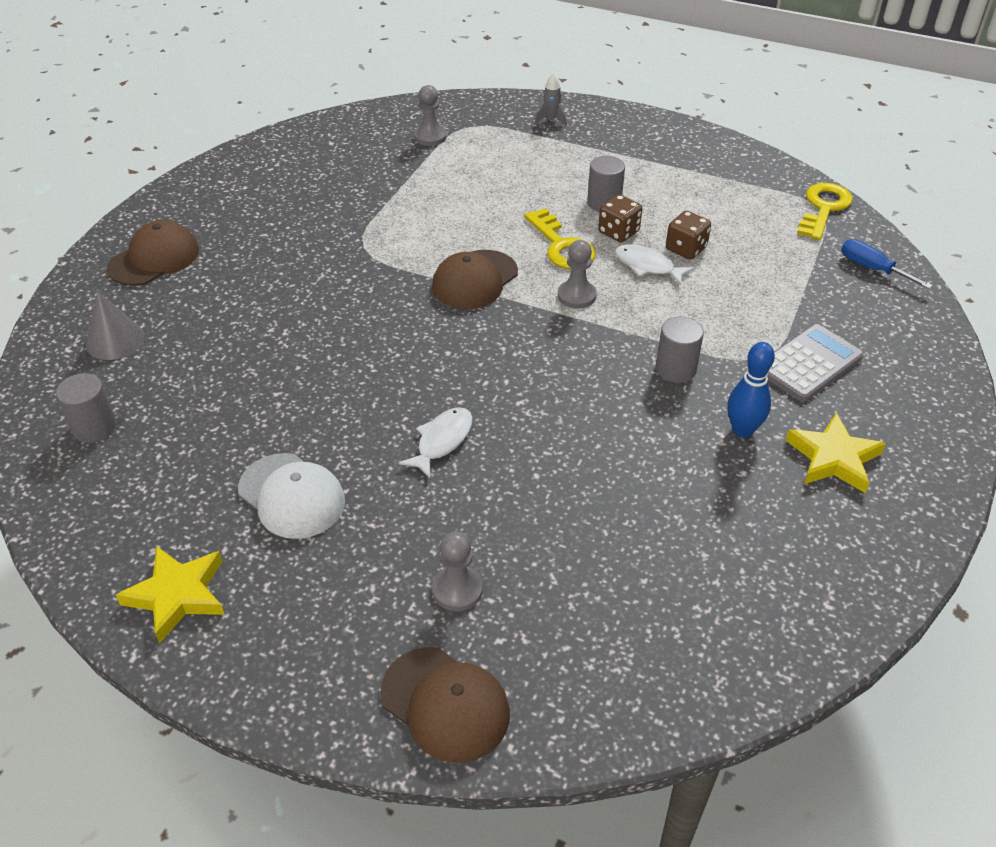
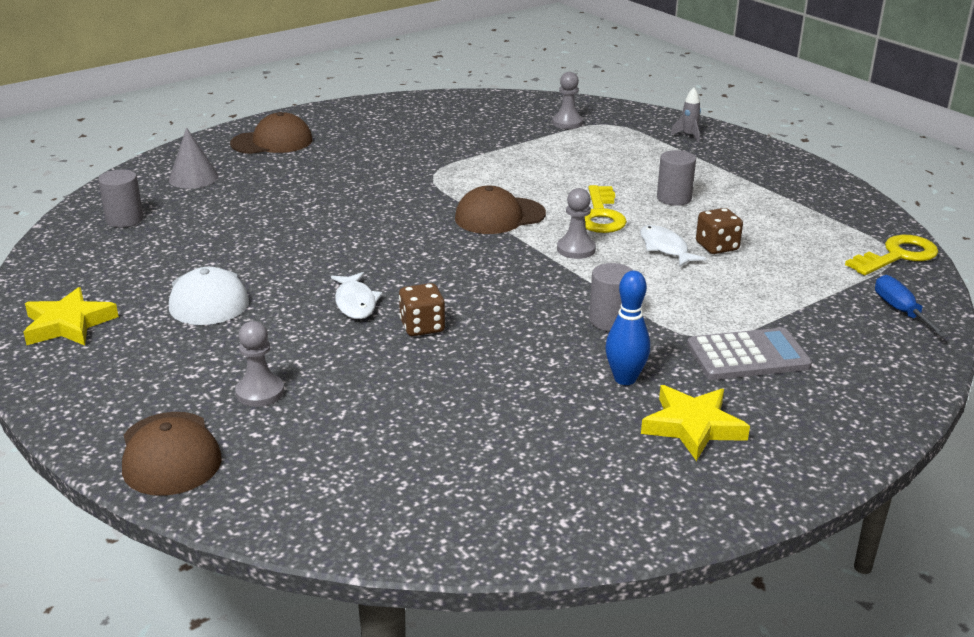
camera: 30 degrees right, 15 degrees down
(442, 441) = (355, 303): white fish -> white fish turned 105 degrees clockwise
(618, 232) = (664, 220): brown dice -> brown dice (422, 327)

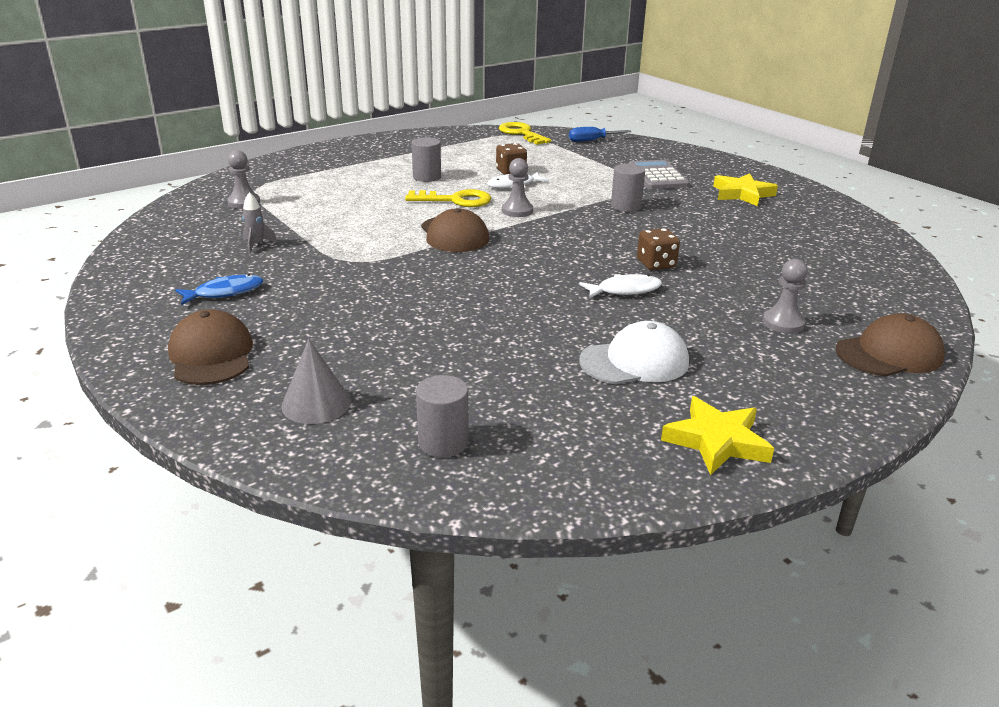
camera: 90 degrees left, 0 degrees up
(372, 135) = (225, 292): none -> blue fish
(625, 379) = (699, 206): blue bowling pin -> none
(688, 136) = (300, 164): grey rocket -> grey rocket (257, 245)

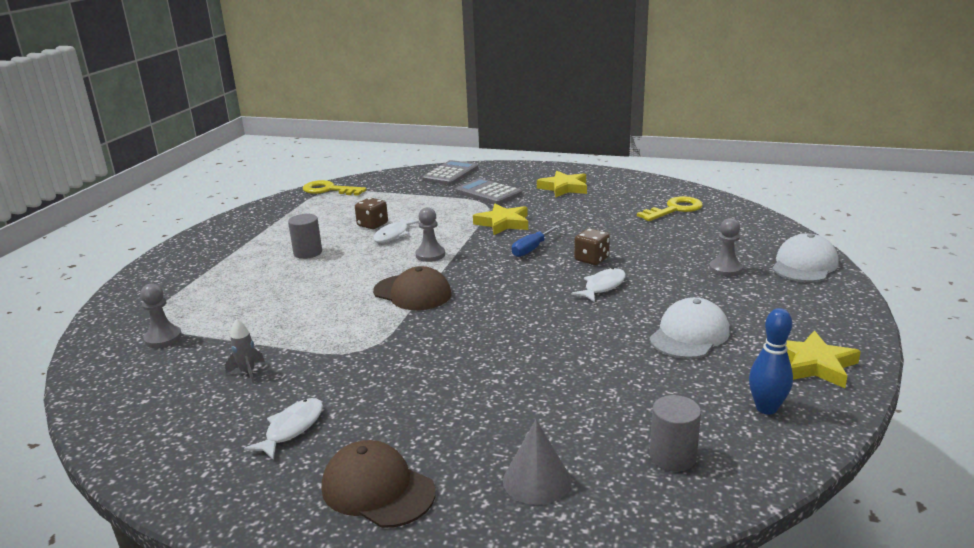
camera: 35 degrees left, 5 degrees down
(225, 292) = (292, 428): blue fish -> white fish
(455, 200) = (366, 264): yellow key -> yellow key (674, 209)
(591, 141) = (395, 179): blue screwdriver -> blue screwdriver (531, 249)
(595, 451) = (766, 408): none -> blue bowling pin
(626, 206) = (503, 223): grey cylinder -> yellow star
(649, 149) = (450, 174): none -> grey calculator
(889, 354) = (804, 265): brown cap -> white cap

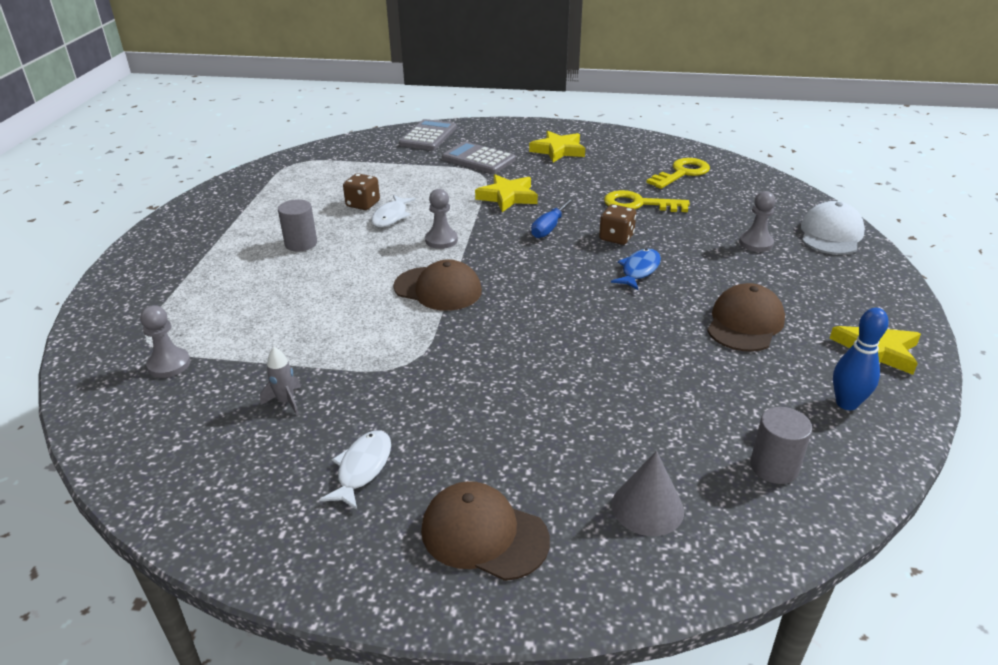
camera: 10 degrees left, 10 degrees up
(329, 190) = (297, 161): yellow key -> yellow key (639, 204)
(603, 286) = (639, 270): white fish -> blue fish
(689, 335) = (745, 323): white cap -> brown cap

